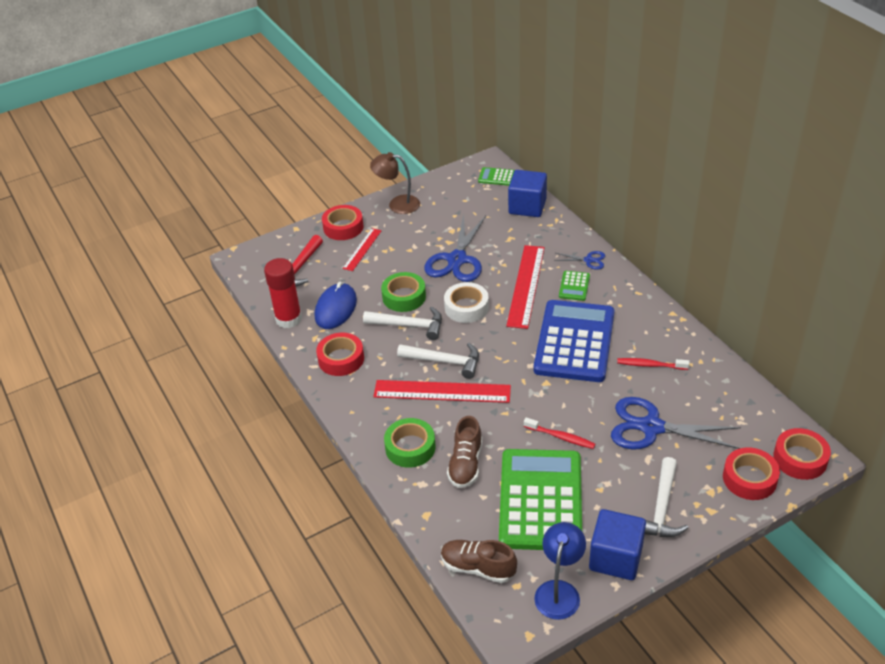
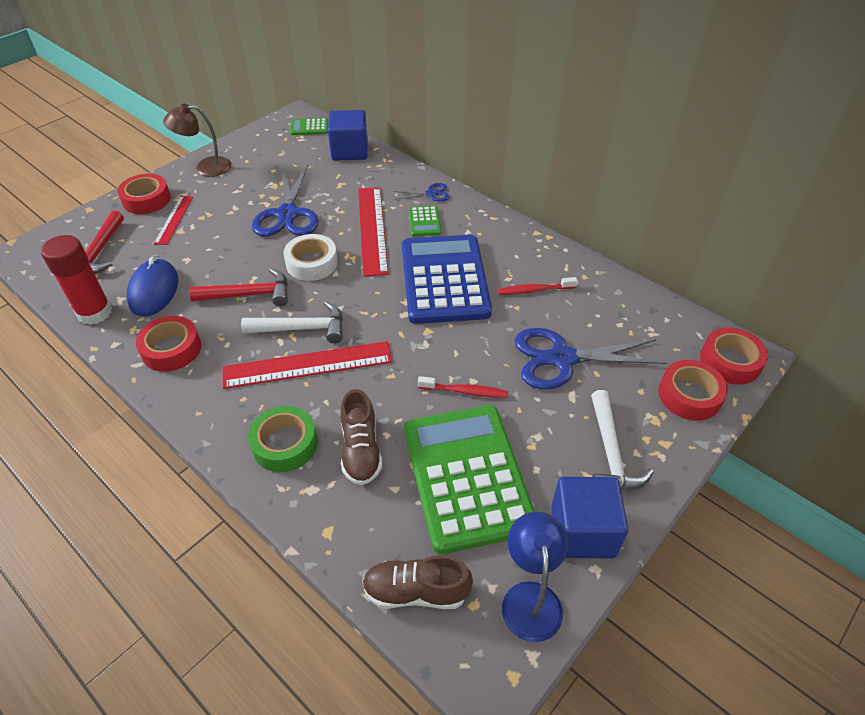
camera: 20 degrees left, 5 degrees up
(404, 297) = (235, 263): green tape -> none
(409, 325) = (249, 294): white hammer -> red hammer

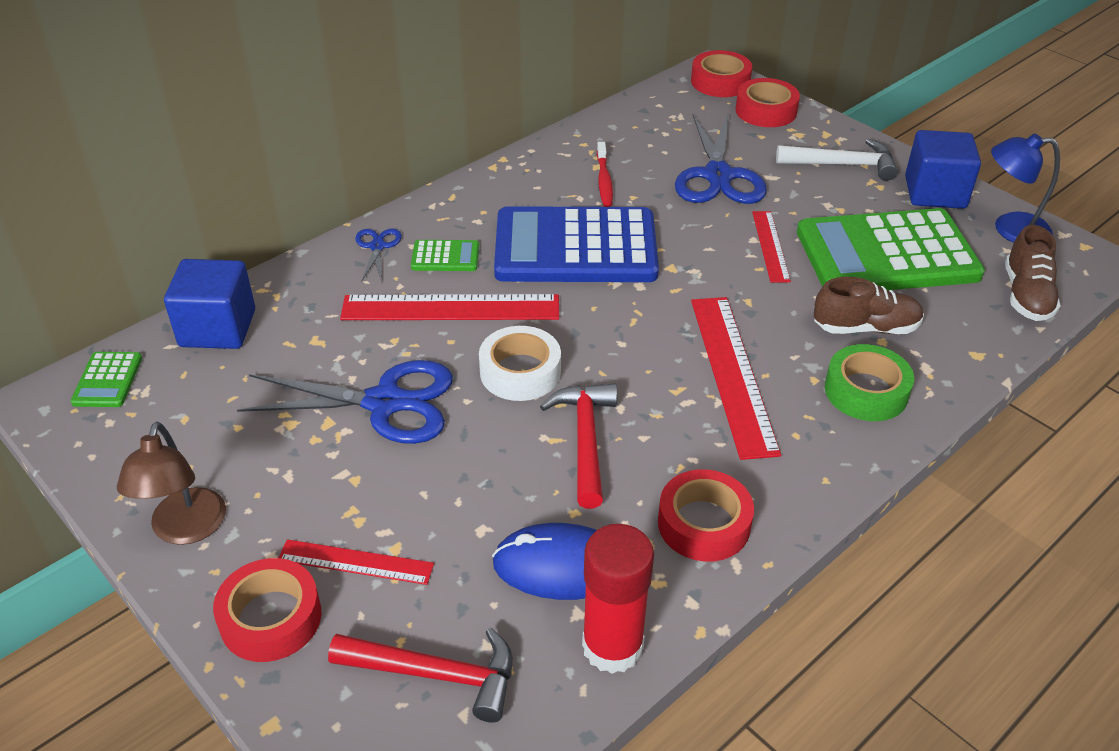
camera: 85 degrees left, 5 degrees down
(302, 328) = (663, 380): white hammer -> none
(465, 391) = (770, 246): red toothbrush -> red ruler

